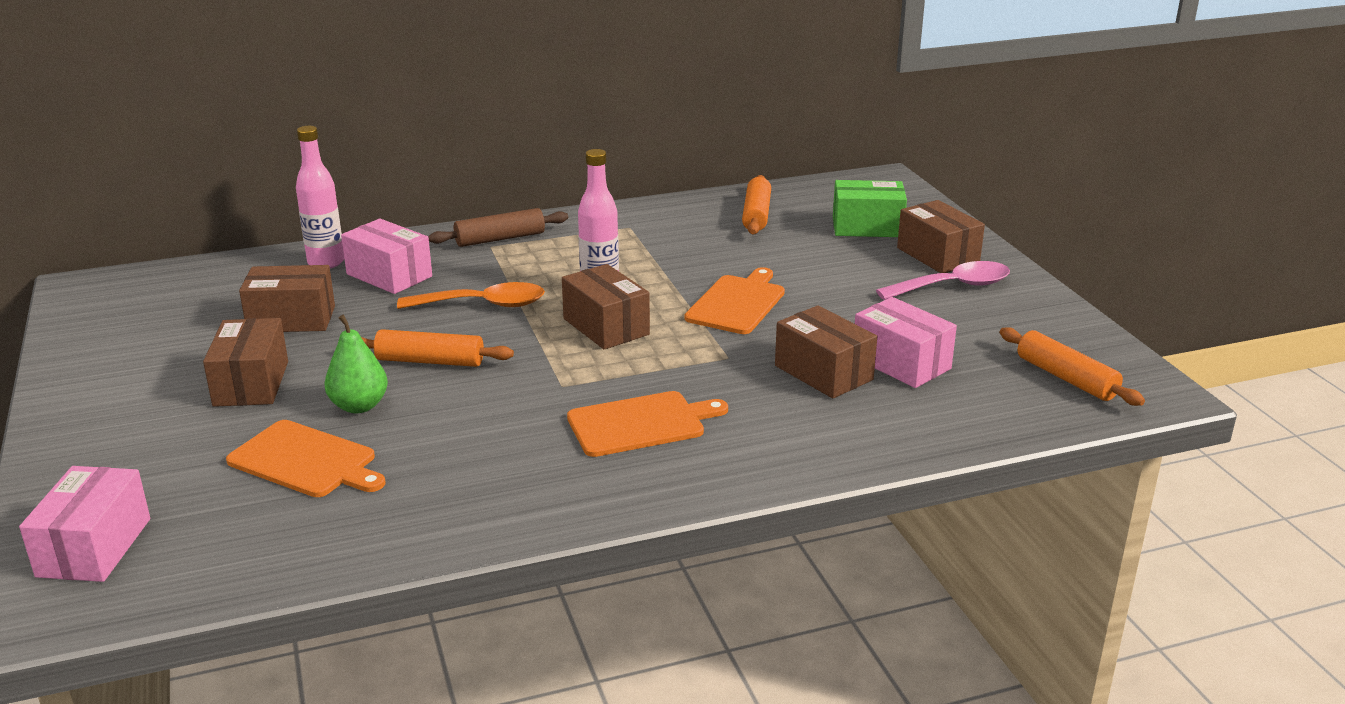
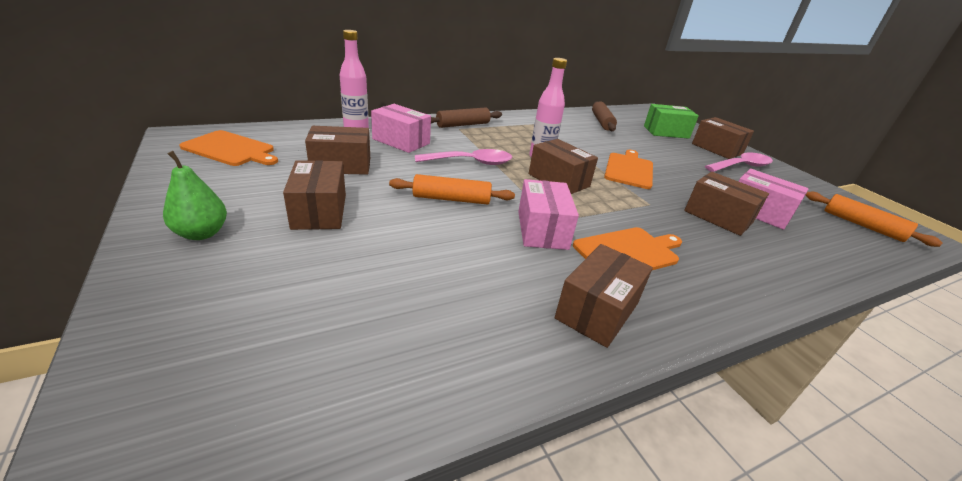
camera: 10 degrees left, 5 degrees up
(94, 547) = (176, 387): pink box -> pink box (542, 230)
(306, 461) = (381, 282): orange cutting board -> orange cutting board (231, 149)
(359, 406) = (411, 232): green pear -> green pear (202, 233)
(483, 305) = (471, 162): orange spoon -> pink spoon
(550, 488) = (597, 310): none -> brown box
(756, 214) = (602, 122): orange rolling pin -> brown rolling pin

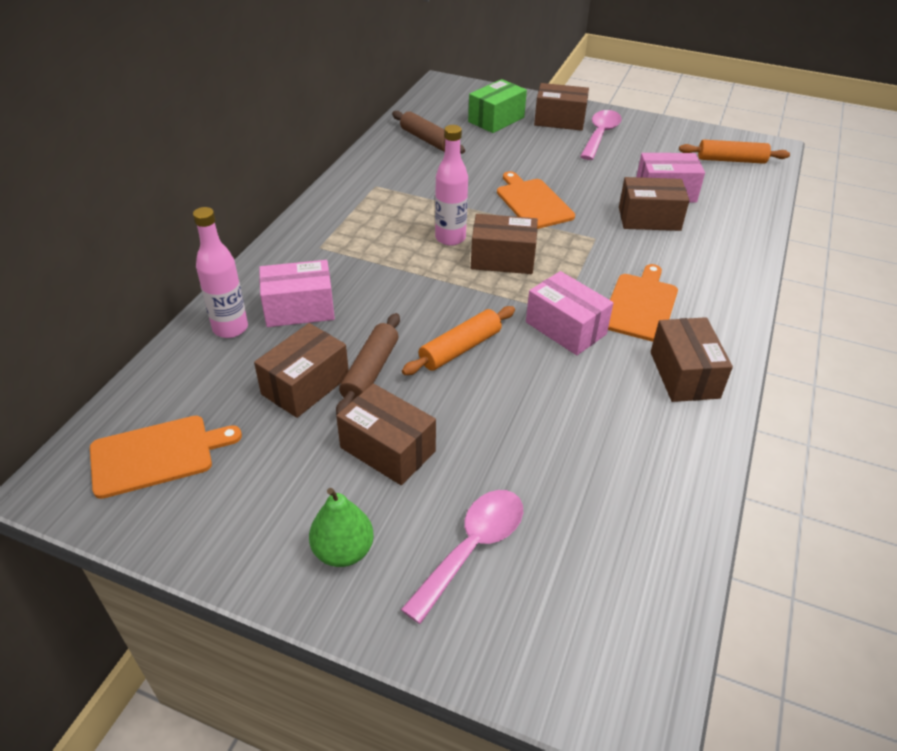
camera: 40 degrees left, 10 degrees up
(463, 125) = (314, 238): brown rolling pin -> brown rolling pin (370, 371)
(471, 162) = (406, 290): pink spoon -> pink spoon (472, 547)

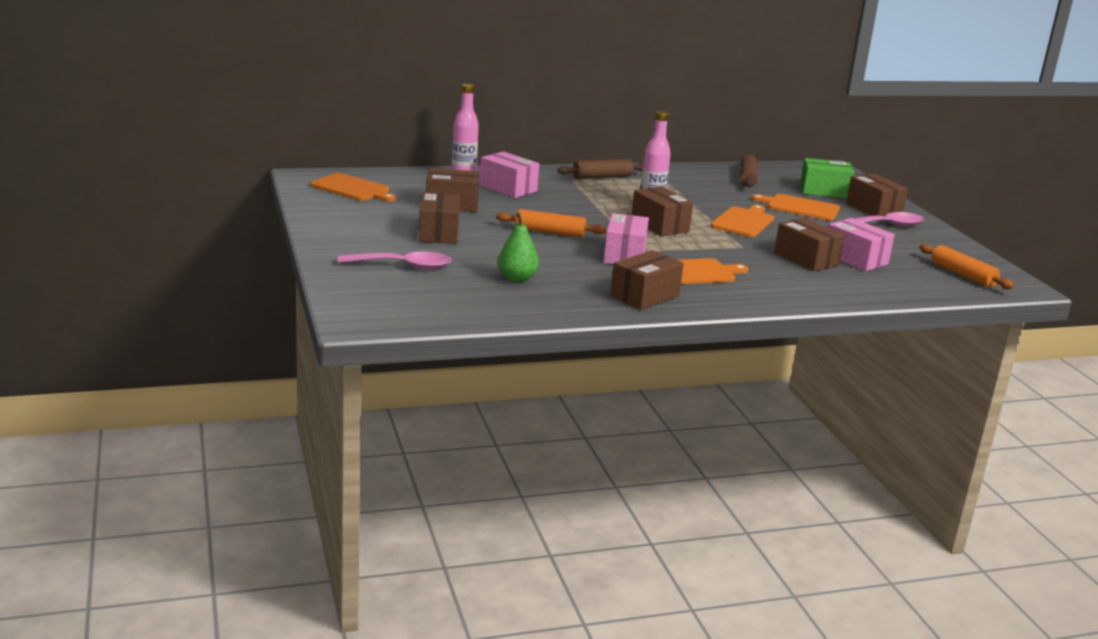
camera: 50 degrees right, 20 degrees down
(343, 551) = (356, 239): green pear -> green pear (517, 279)
(370, 371) = (490, 216): brown rolling pin -> brown rolling pin (602, 177)
(523, 153) = (800, 207): none -> orange cutting board

